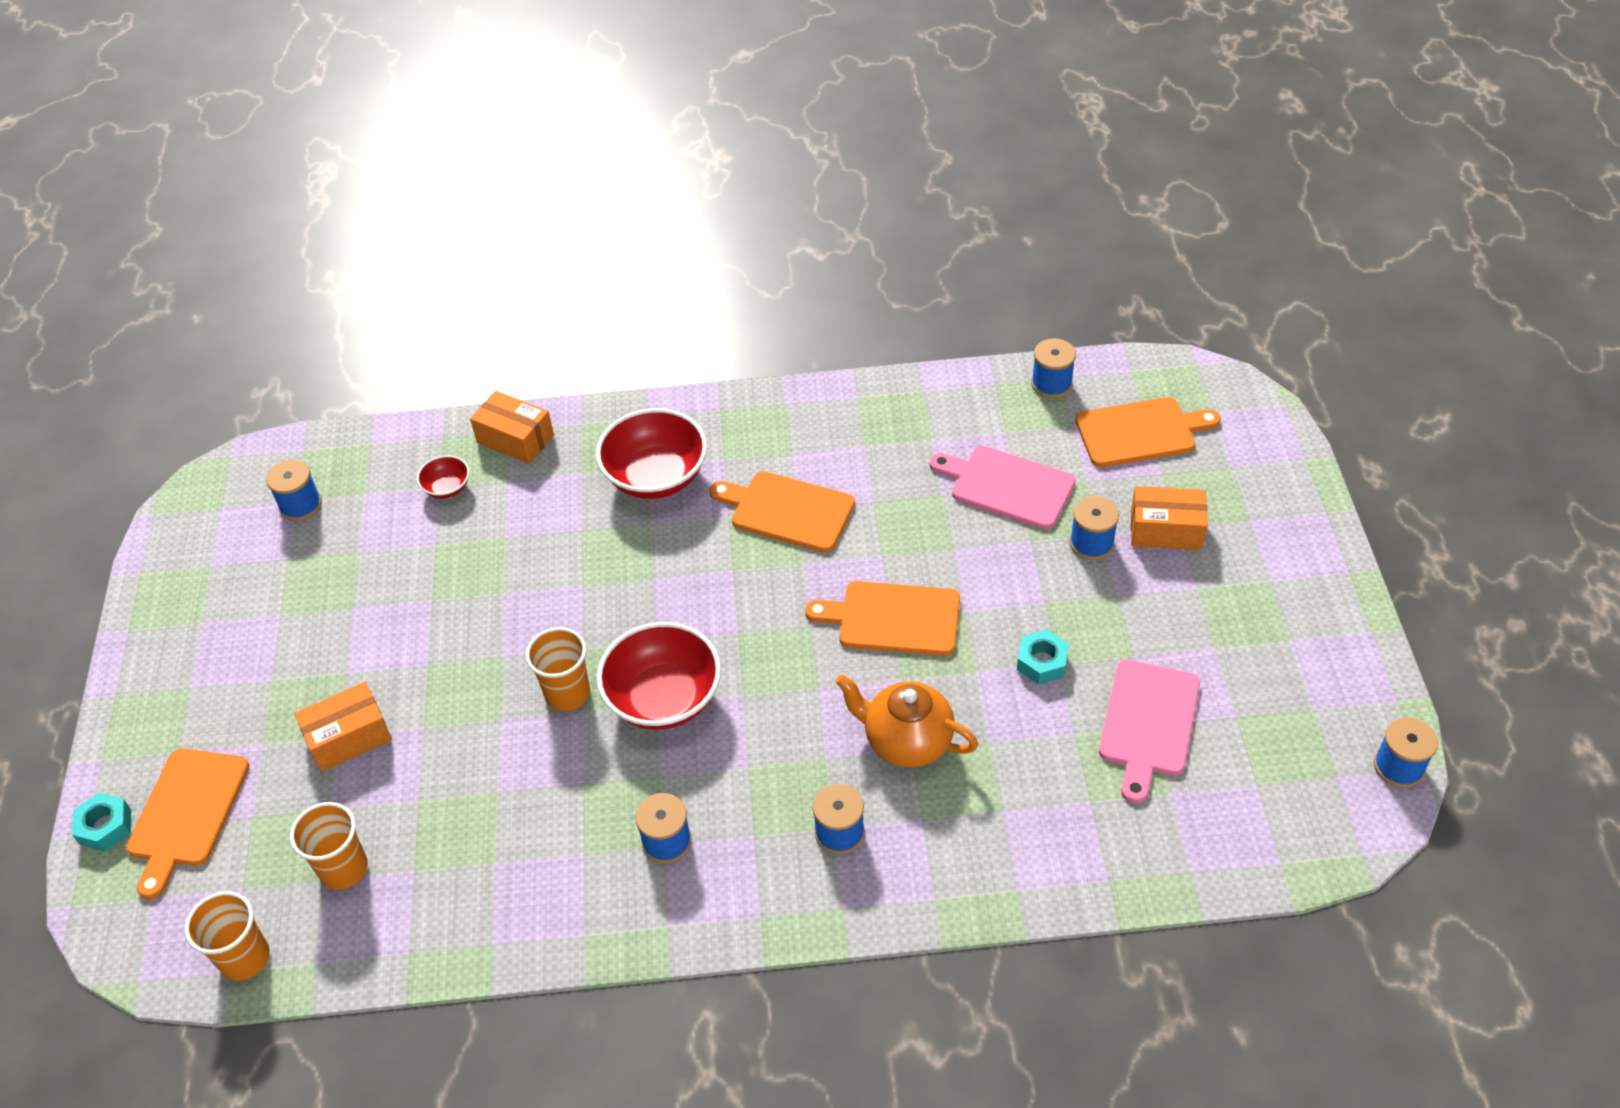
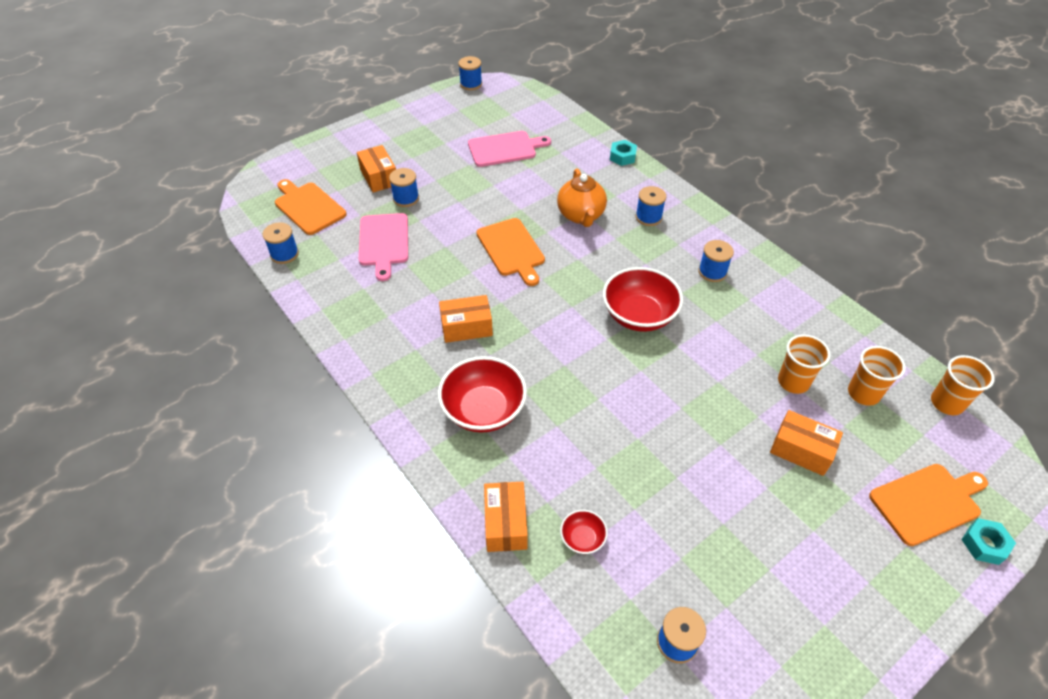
camera: 125 degrees left, 0 degrees up
(567, 693) = (674, 359): orange cup -> orange cup (793, 382)
(787, 511) = (466, 327): orange cutting board -> orange box
(1041, 662) = (497, 190): turquoise nut -> turquoise nut (622, 157)

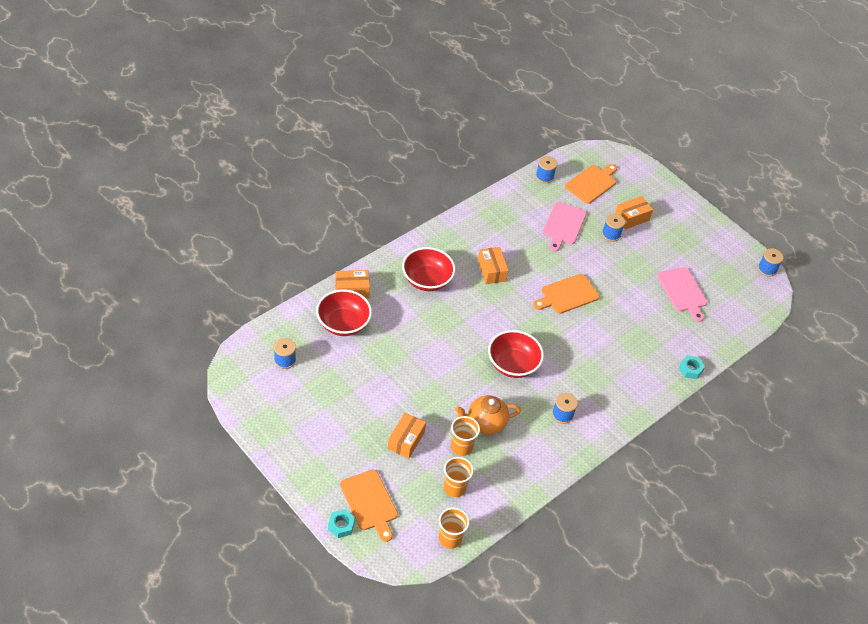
camera: 80 degrees right, 0 degrees up
(383, 242) = (563, 225): pink cutting board -> pink cutting board turned 60 degrees counterclockwise
(581, 215) = (611, 337): orange teapot -> orange teapot (485, 423)
(582, 538) = (343, 323): red bowl -> red bowl, size x2.09
(648, 217) = (617, 380): blue spool -> none

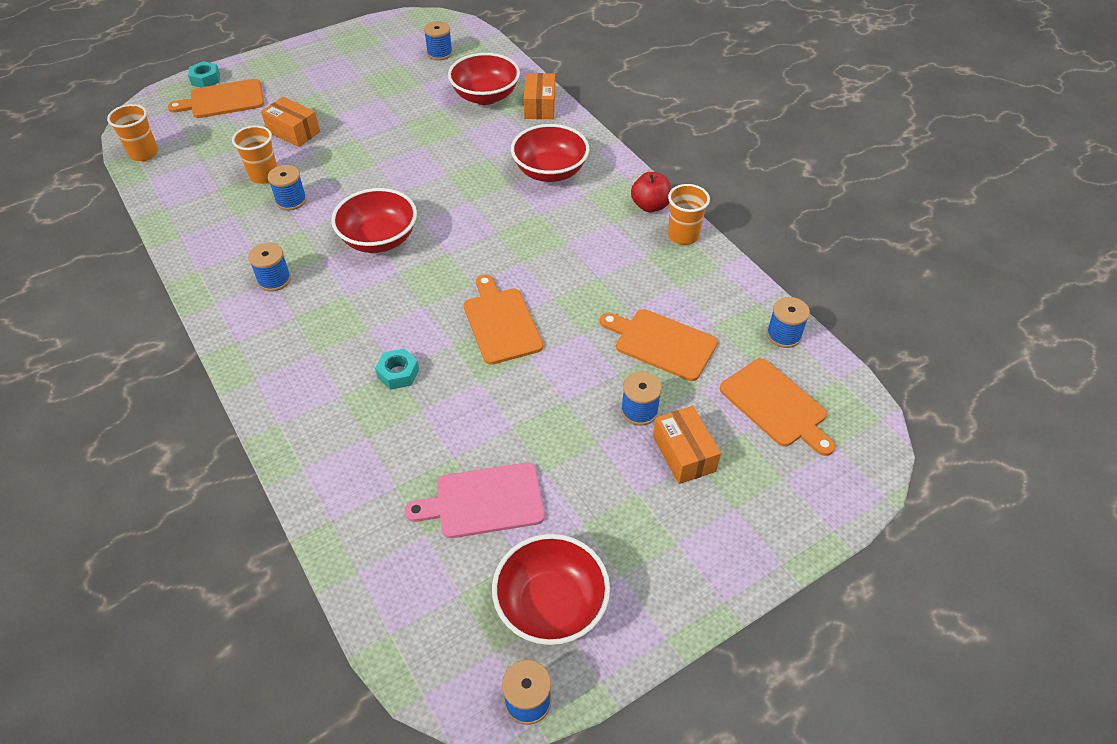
camera: 105 degrees right, 0 degrees up
(451, 229) = (650, 206): none -> red apple
(454, 488) = (209, 164): orange cup -> orange cup (683, 235)
(485, 423) = (291, 200): orange teapot -> blue spool
(491, 271) = (561, 239): orange box -> none
(563, 225) = (662, 343): pink cutting board -> orange cutting board
(690, 369) = (300, 469): turquoise nut -> turquoise nut (398, 373)
(724, 264) = (551, 605): none -> red bowl

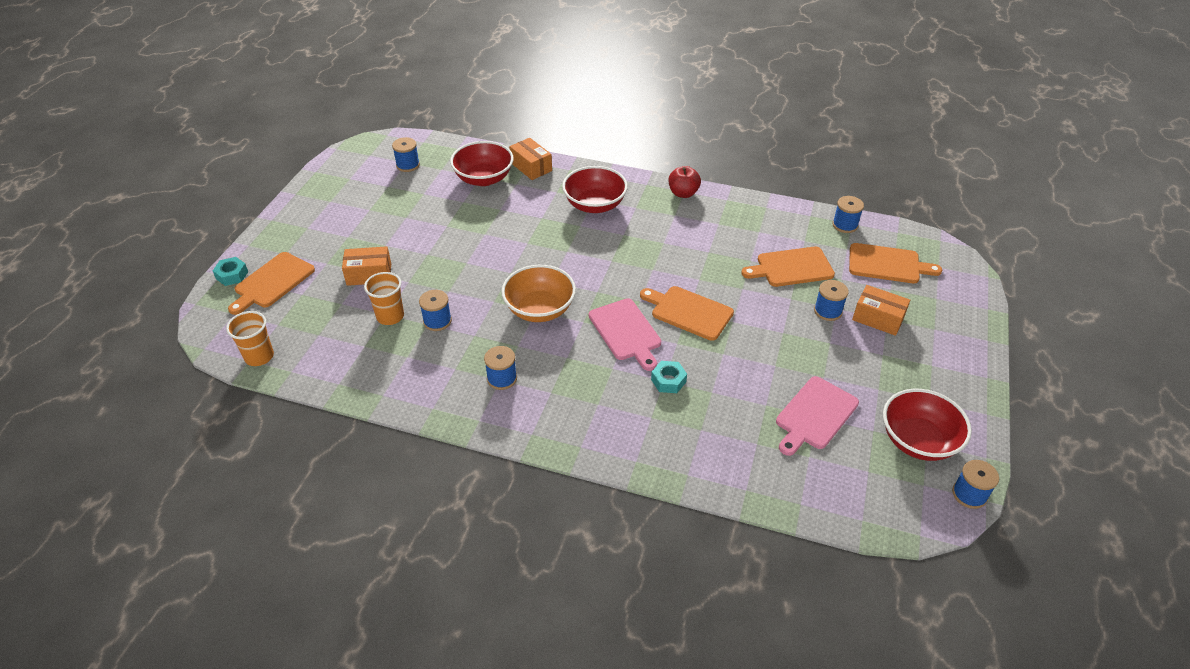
camera: 40 degrees left, 5 degrees down
(379, 239) = (539, 309): red bowl -> orange bowl
(422, 305) = (626, 332): none -> pink cutting board
(683, 235) = (724, 200): orange cup -> none

